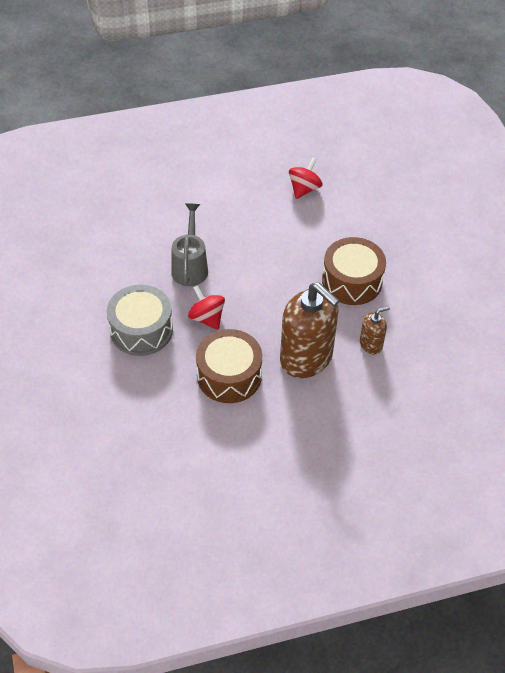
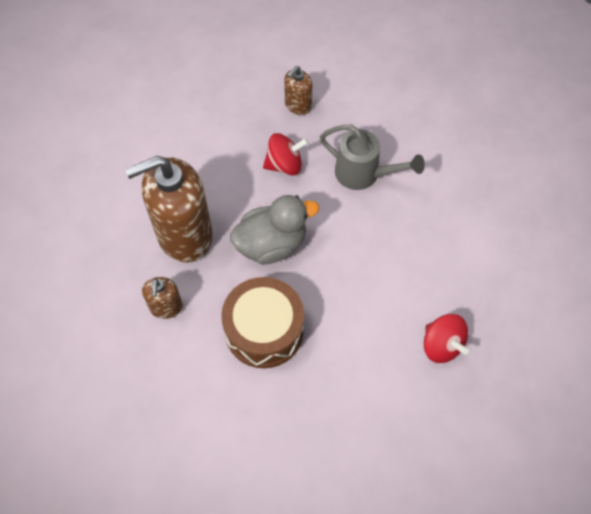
camera: 115 degrees right, 10 degrees up
(141, 330) = (298, 105): grey drum -> brown soap dispenser
(229, 376) = (202, 158): brown drum -> none
(282, 301) = (272, 244): none -> grey duck

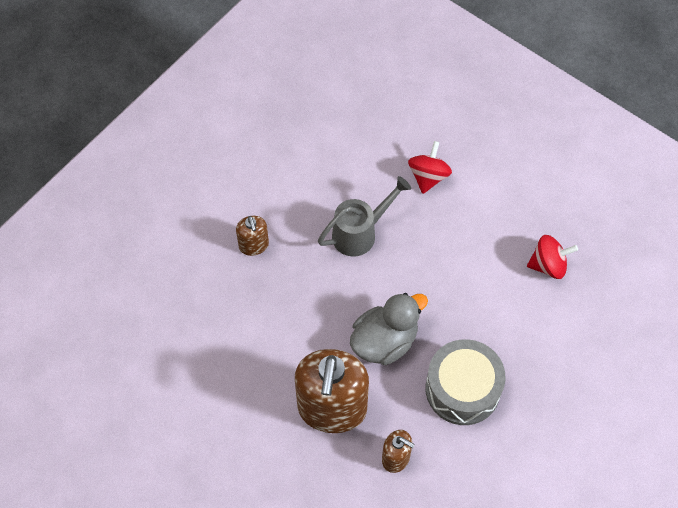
camera: 60 degrees left, 0 degrees up
(264, 330) = (462, 389): brown drum -> grey drum
(272, 244) = (385, 341): grey duck -> grey duck turned 45 degrees clockwise
(284, 165) = (311, 289): red spinning top -> red spinning top (428, 177)

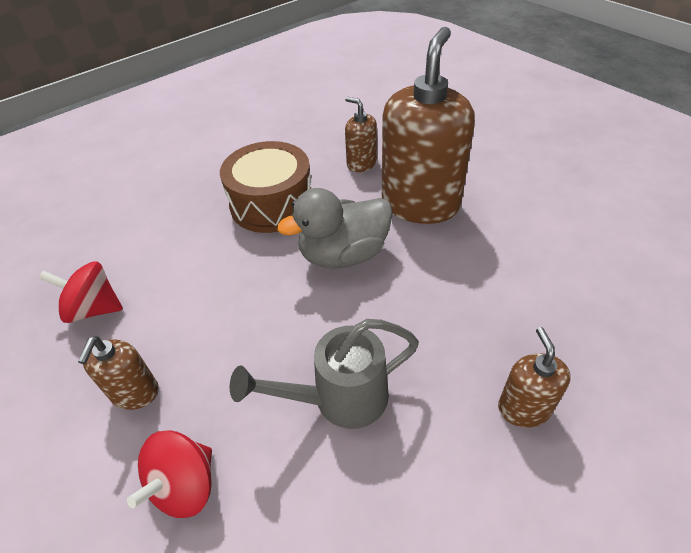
camera: 165 degrees left, 15 degrees down
(462, 389) = (272, 204): grey drum -> brown drum
(483, 216) = (135, 393): none -> brown soap dispenser

